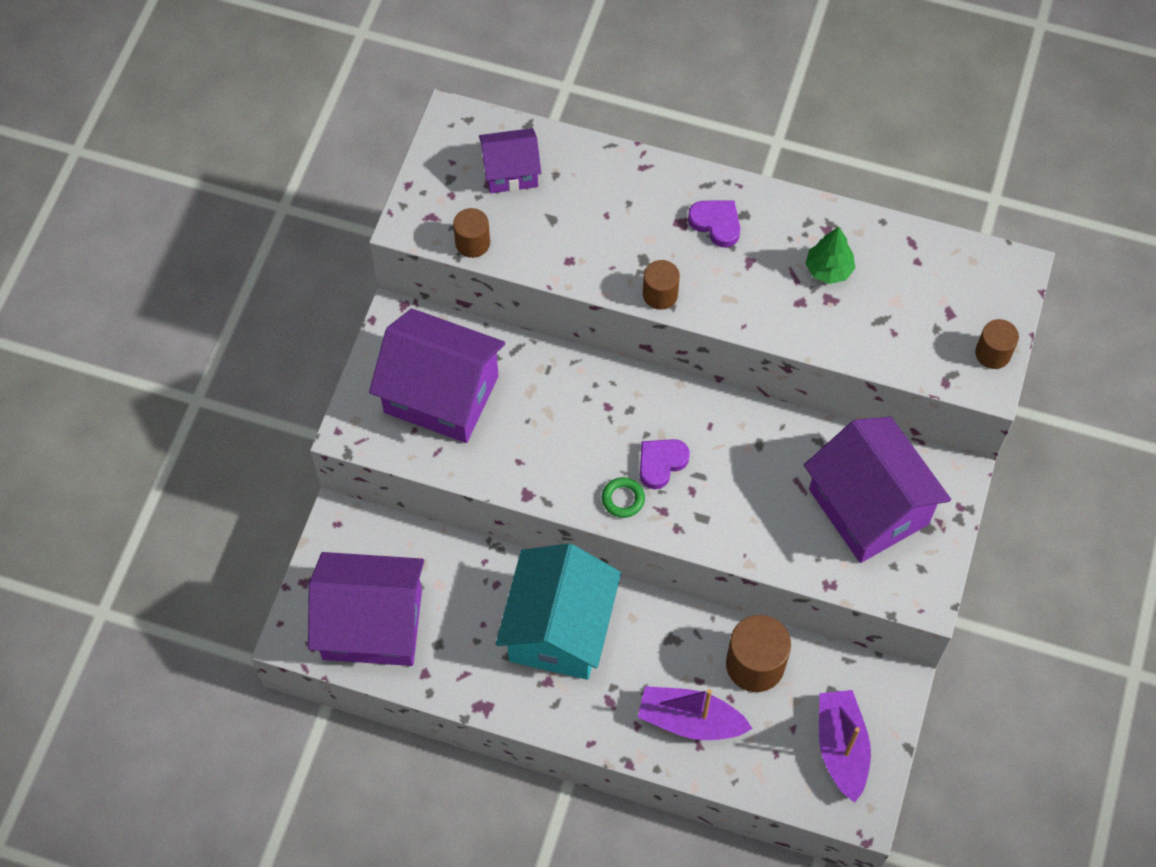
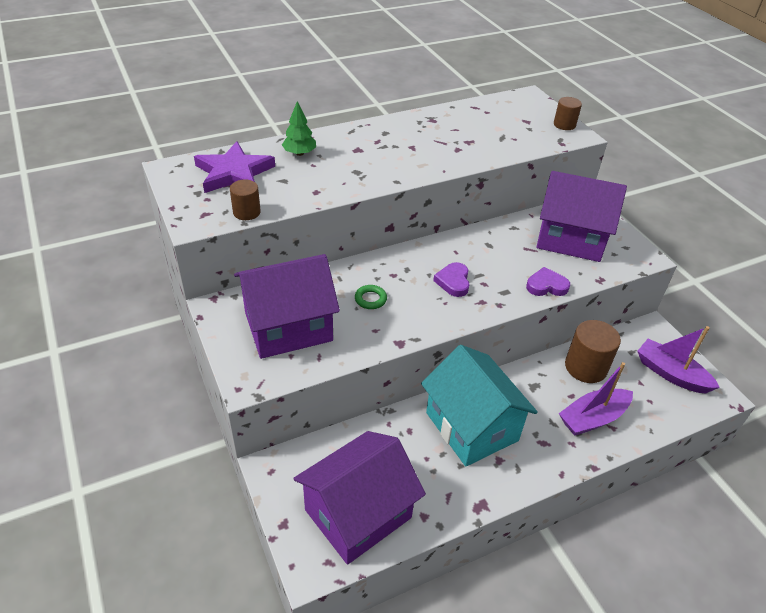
camera: 45 degrees left, 20 degrees down
(510, 172) = (234, 173): purple house -> purple star
(623, 499) = (455, 310): green ring -> green ring (370, 299)
(660, 294) = (385, 180): brown cylinder -> none
(716, 224) = (376, 142): purple heart -> purple heart (546, 286)
(828, 269) = (453, 132): green tree -> green tree (299, 153)

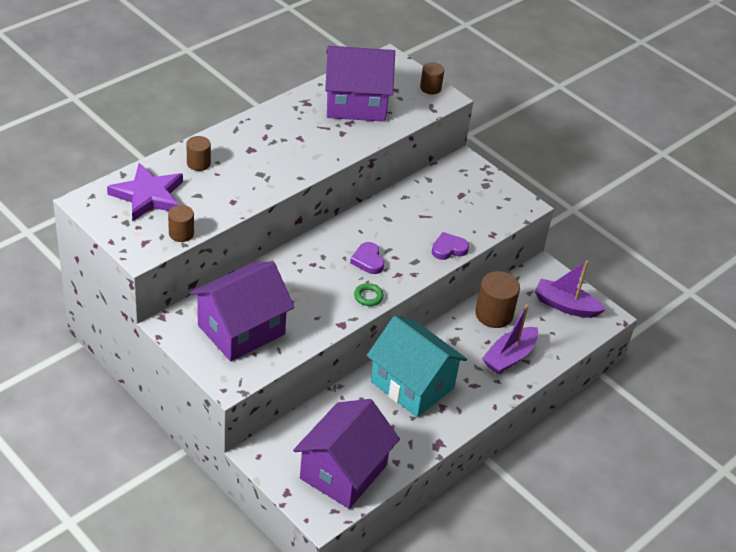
camera: 20 degrees left, 0 degrees up
(299, 153) = (198, 163): green tree -> brown cylinder
(370, 299) = (302, 291): green ring -> green ring (368, 297)
(570, 238) = (458, 198): purple house -> purple house (356, 104)

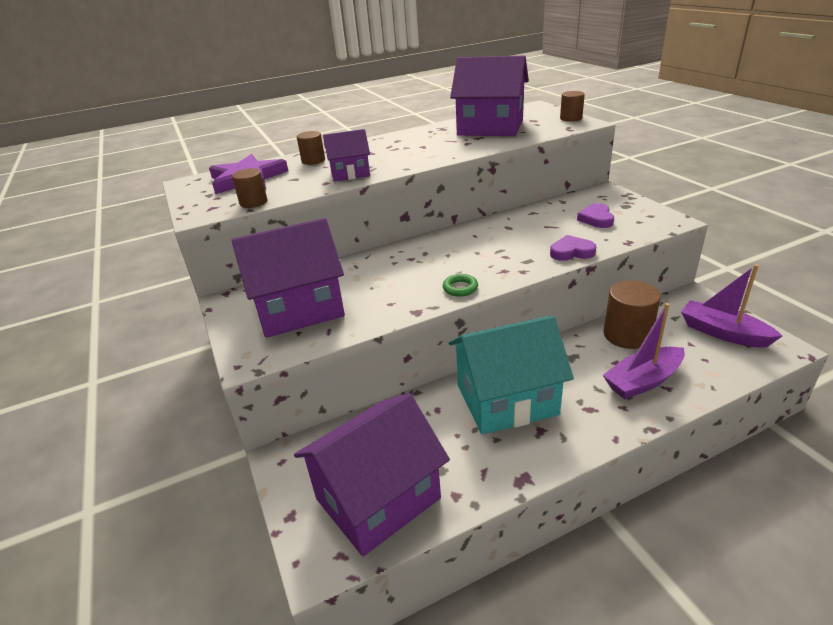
camera: 25 degrees right, 10 degrees down
(249, 186) = (350, 173): none -> purple house
(368, 260) = (473, 258): purple heart -> purple heart (596, 219)
(412, 384) = (506, 400): turquoise house -> turquoise house turned 75 degrees counterclockwise

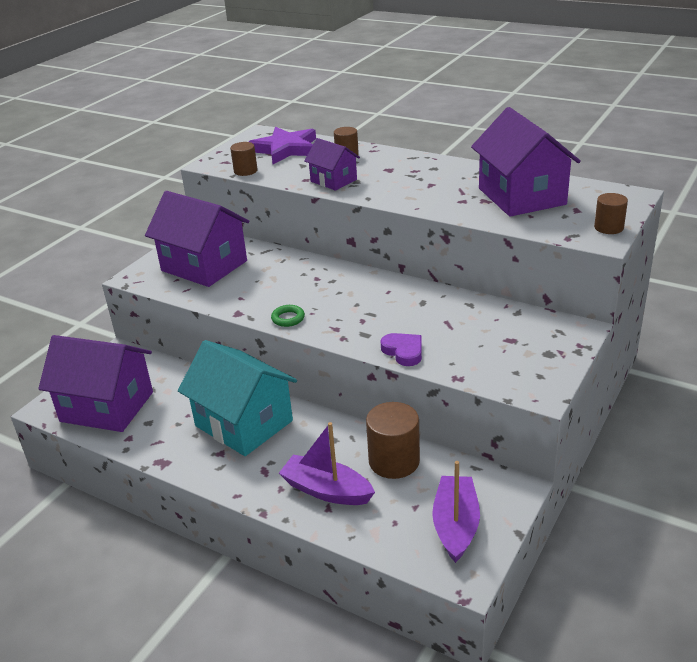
camera: 55 degrees right, 0 degrees up
(596, 219) = (493, 344): purple heart -> none

